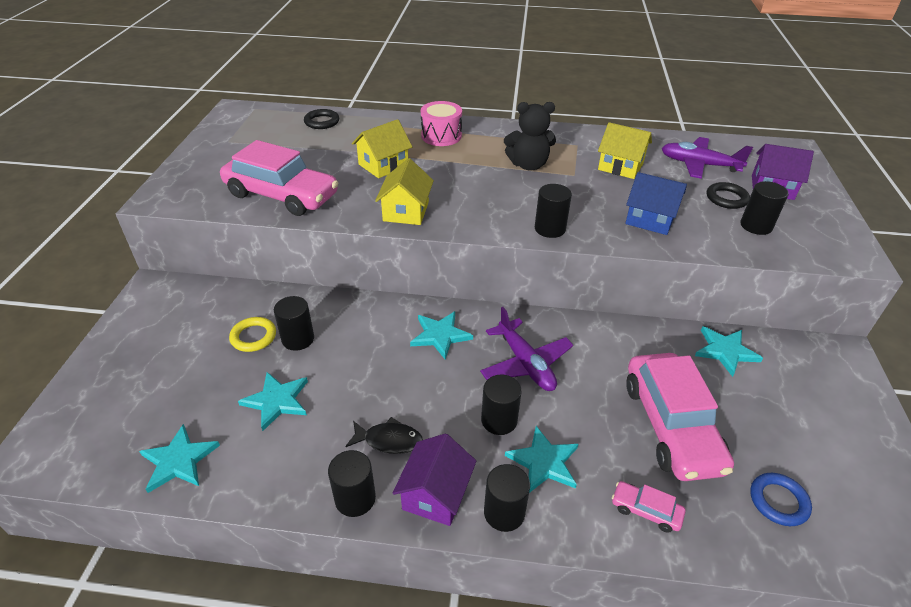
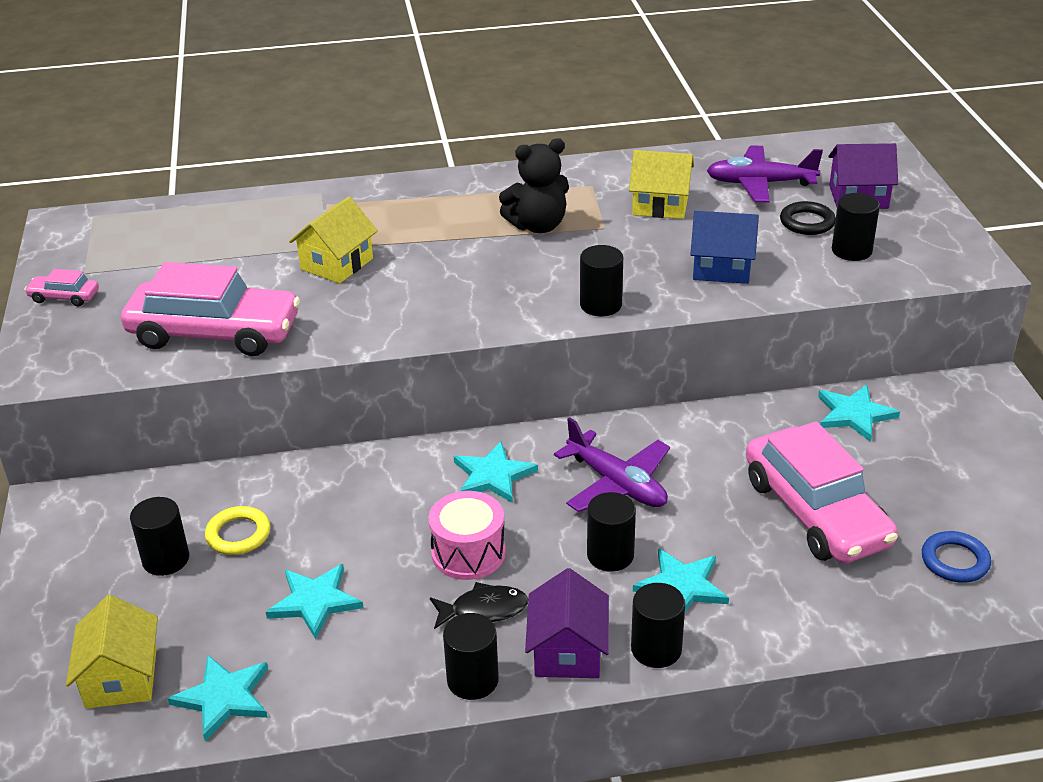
camera: 15 degrees left, 5 degrees down
(298, 339) = (302, 523): black cylinder -> black cylinder (166, 559)
(322, 122) = (210, 217): black ring -> none
(406, 211) = (401, 320): yellow house -> yellow house (121, 678)
(441, 136) = (398, 207): pink drum -> pink drum (468, 553)
(646, 510) = (814, 606): pink car -> pink car (64, 297)

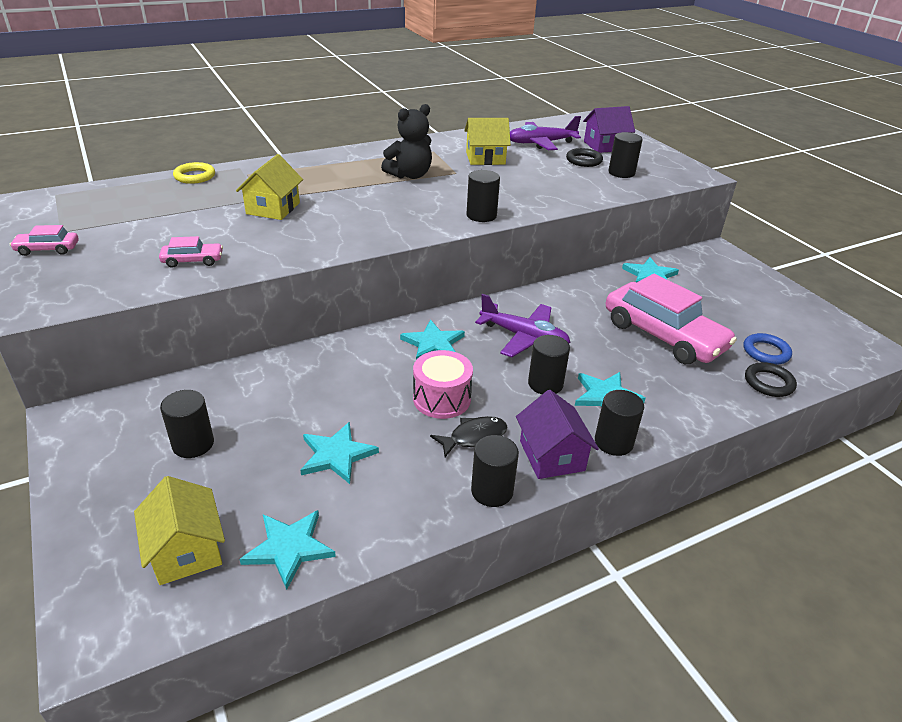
camera: 20 degrees left, 0 degrees up
(214, 333) = (193, 261): pink car -> pink car, size x0.43
(238, 534) = (250, 415): yellow ring -> yellow ring (195, 176)
(721, 268) = (548, 188): blue house -> none
(927, 607) = (769, 383): none -> black ring

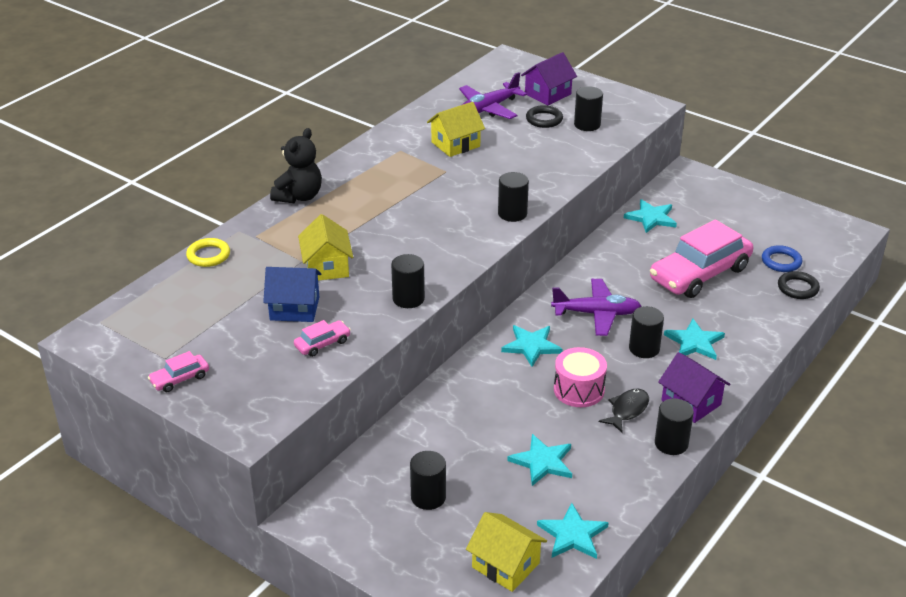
camera: 25 degrees left, 0 degrees up
(207, 229) = (294, 308): none -> blue house
(410, 175) = (408, 187): black teddy bear -> black teddy bear (299, 196)
(613, 442) = (724, 376): black cylinder -> black cylinder (408, 299)
(663, 336) = (699, 274): pink car -> pink car turned 120 degrees clockwise

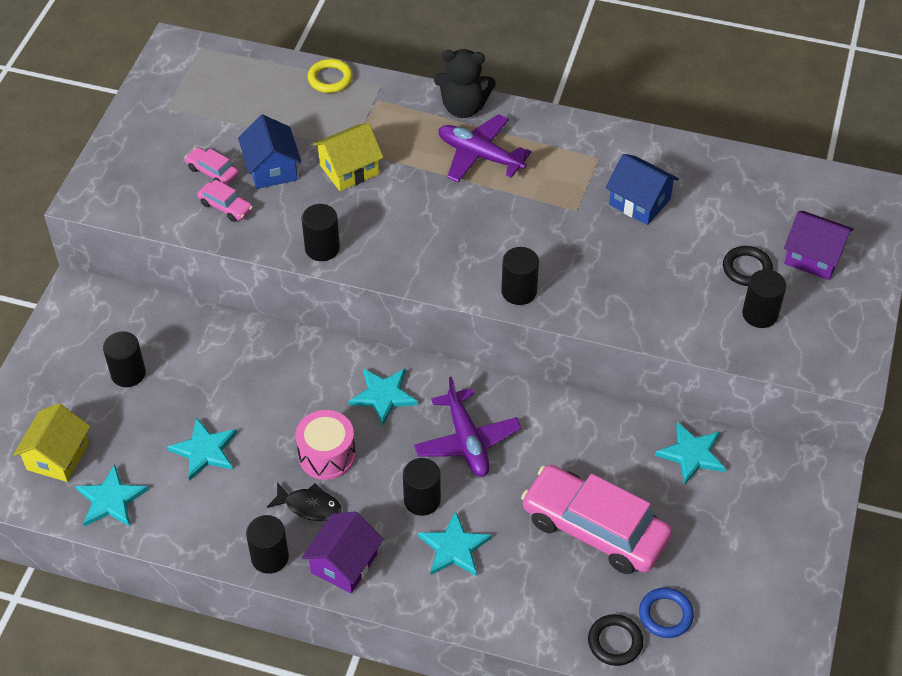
camera: 70 degrees right, 15 degrees up
(180, 379) = (141, 128): pink car -> pink car (212, 171)
(455, 144) = (639, 202): yellow house -> blue house
(488, 108) = (741, 209): purple plane -> purple plane (480, 156)

